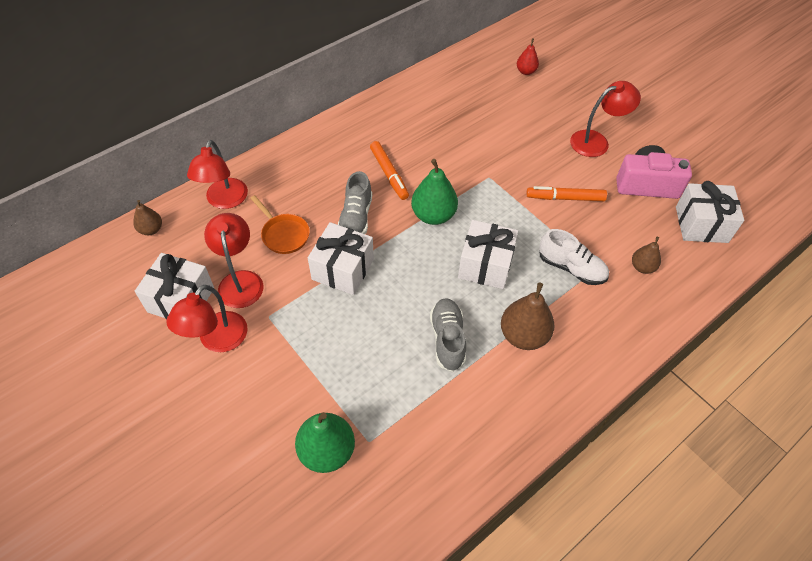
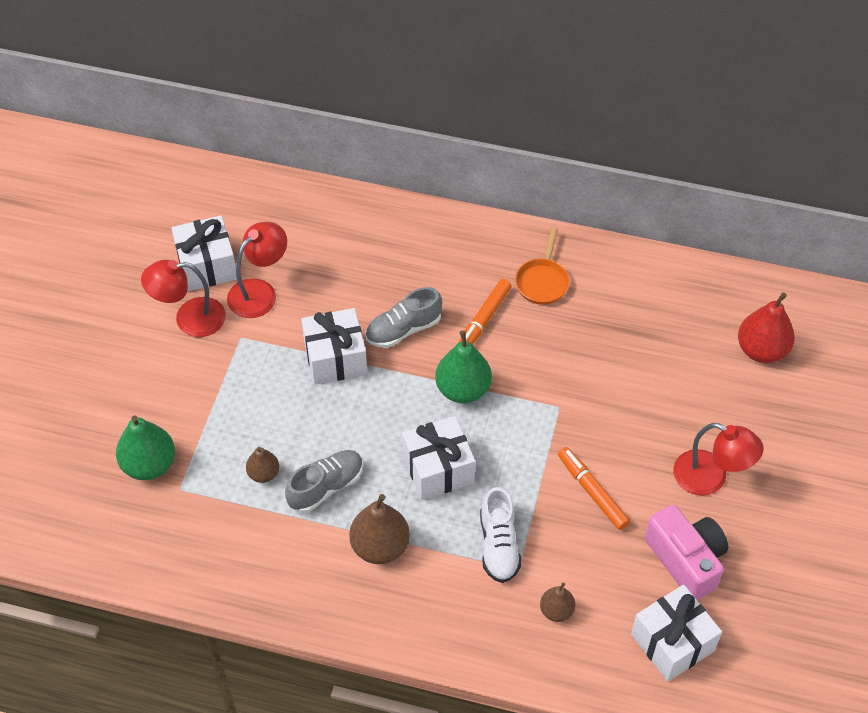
camera: 55 degrees right, 0 degrees up
(151, 229) = (258, 191): brown pear -> brown pear (263, 474)
(224, 201) = (334, 218): red lamp -> none
(284, 234) = (336, 288): orange pan -> orange pan (542, 281)
(526, 71) = (761, 350): red pear -> red pear, size x1.75

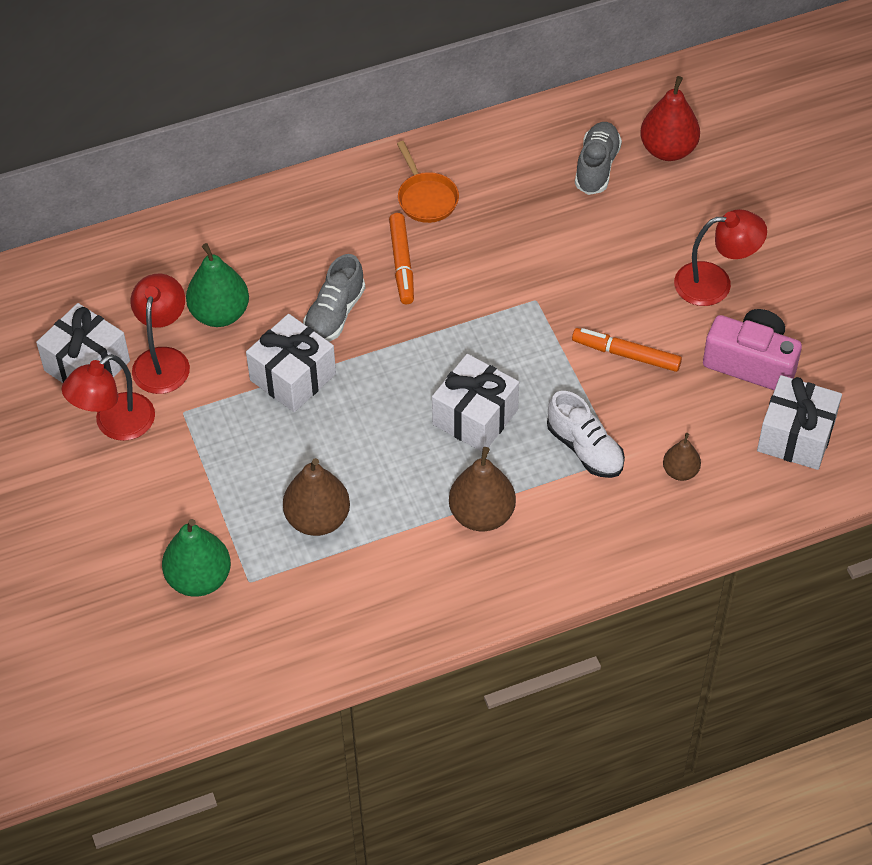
camera: 35 degrees left, 0 degrees up
(263, 474) = (317, 519): brown pear -> brown pear, size x1.75
(326, 487) = (386, 495): grey shoe -> grey shoe (597, 167)
(463, 389) = (437, 335): green pear -> green pear (220, 313)

